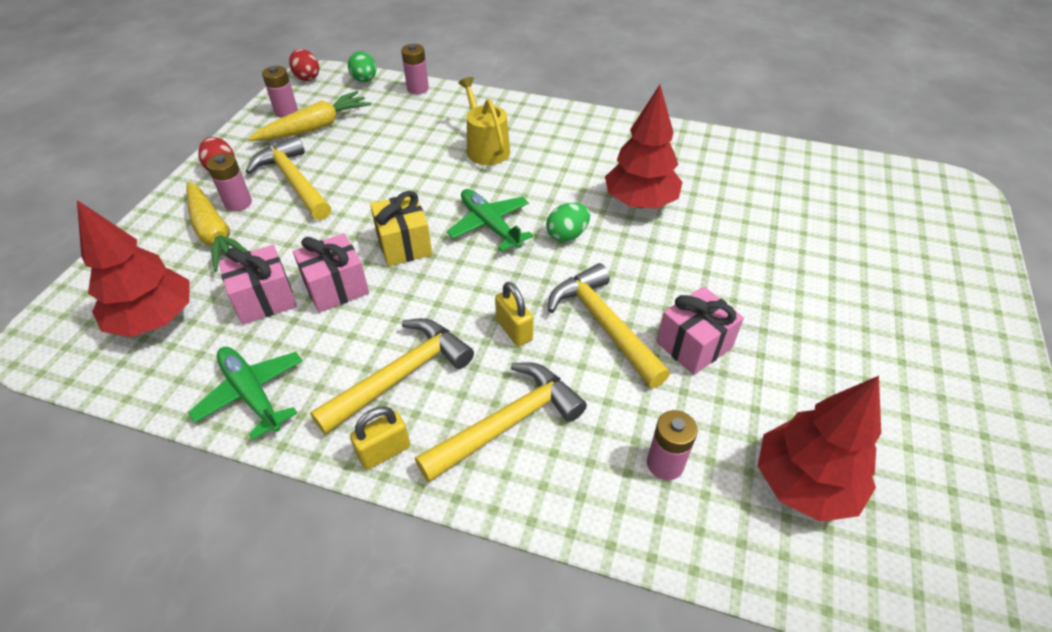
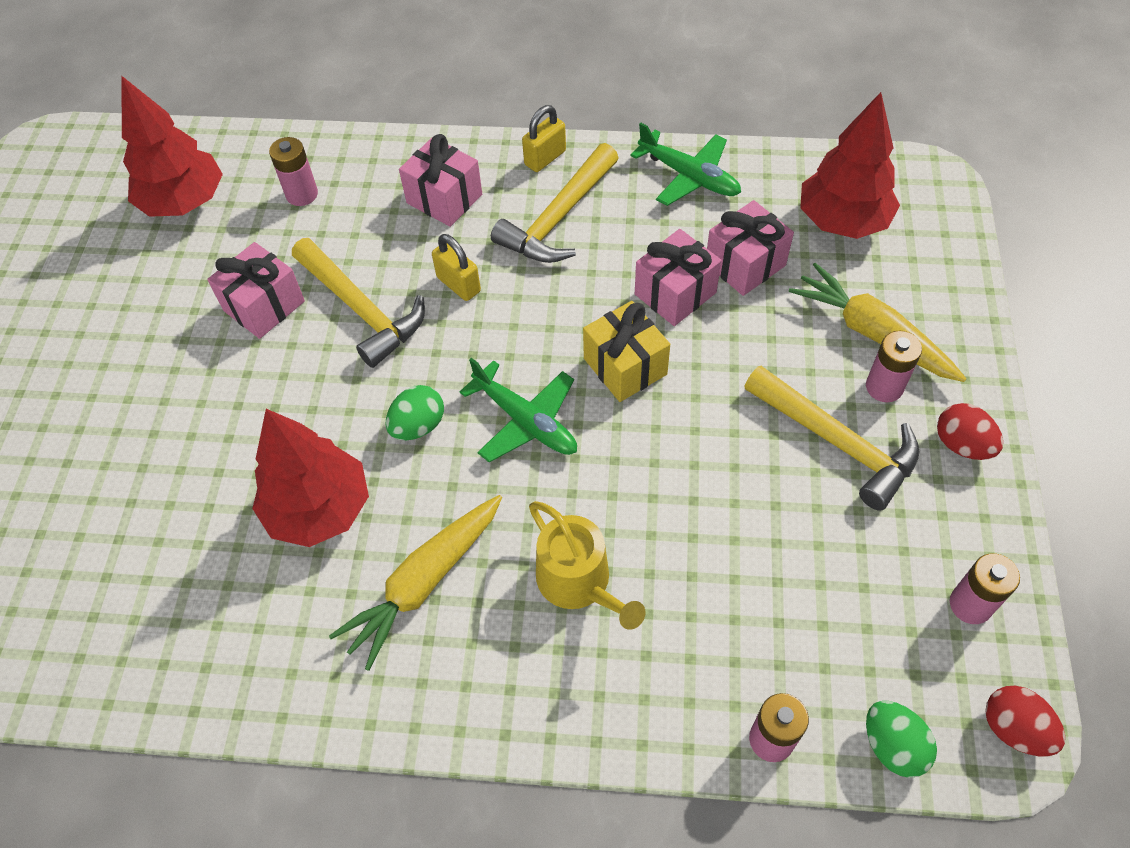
camera: 170 degrees right, 10 degrees up
(315, 127) = (890, 572): yellow carrot -> yellow carrot (424, 583)
(508, 423) = (444, 199): yellow hammer -> pink gift

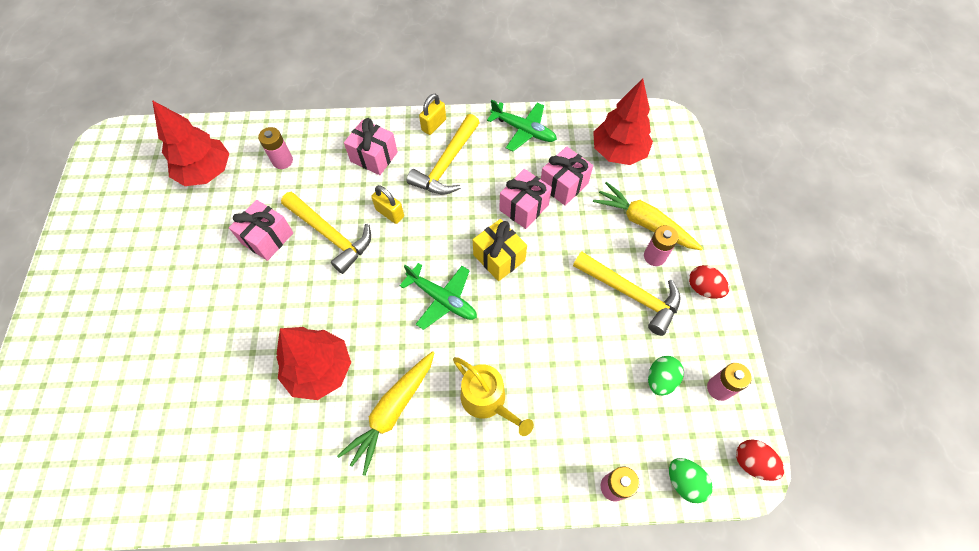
camera: 10 degrees left, 5 degrees up
(418, 426) = (376, 309): green egg -> green egg (660, 380)

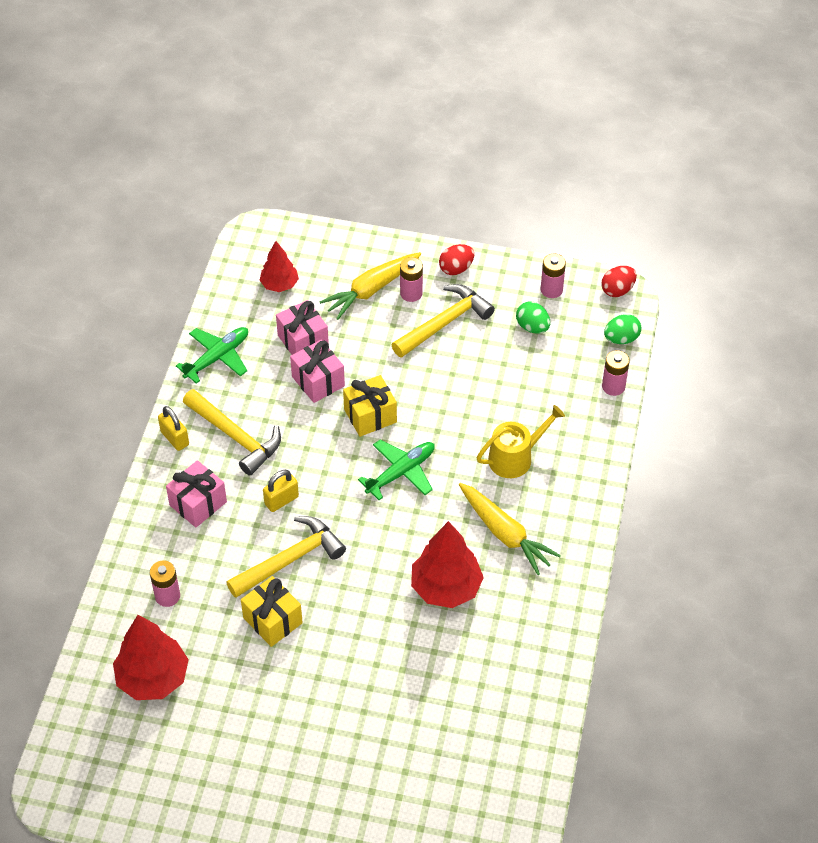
camera: 75 degrees left, 10 degrees down
(267, 238) = (272, 620): pink gift -> yellow gift
(618, 152) = (279, 284): red tree -> red tree, size x0.61

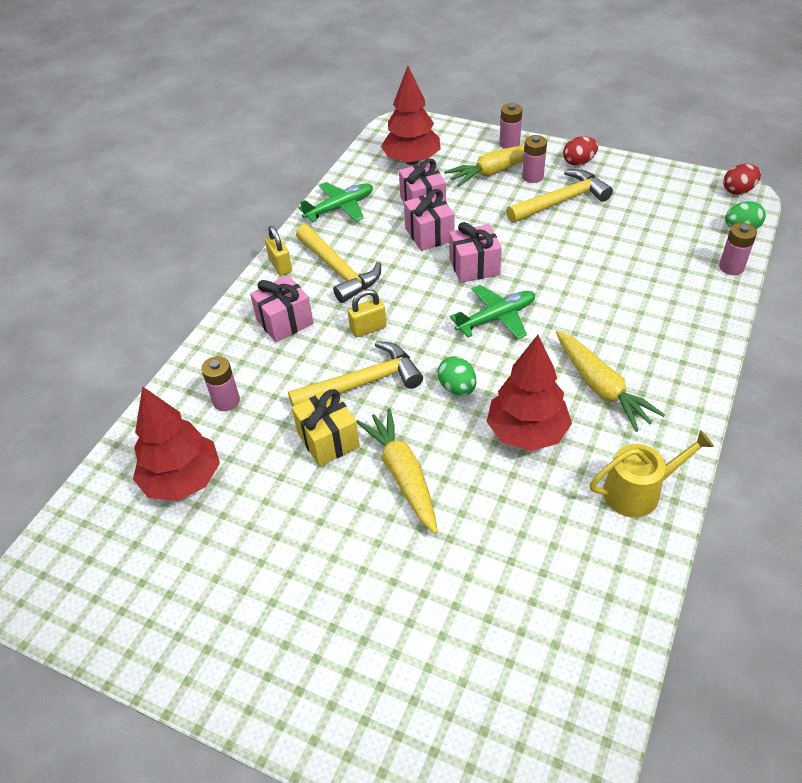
camera: 15 degrees right, 5 degrees down
(279, 284) = (412, 161): red tree -> red tree, size x1.64
(346, 643) = (403, 475): none -> yellow carrot
(370, 416) = (474, 267): yellow gift -> pink gift
(515, 457) = (620, 318): yellow watering can -> yellow watering can (638, 491)
(532, 327) = (649, 212): green egg -> green egg (457, 388)
(551, 290) = (670, 185): pink battery -> pink battery (509, 144)

